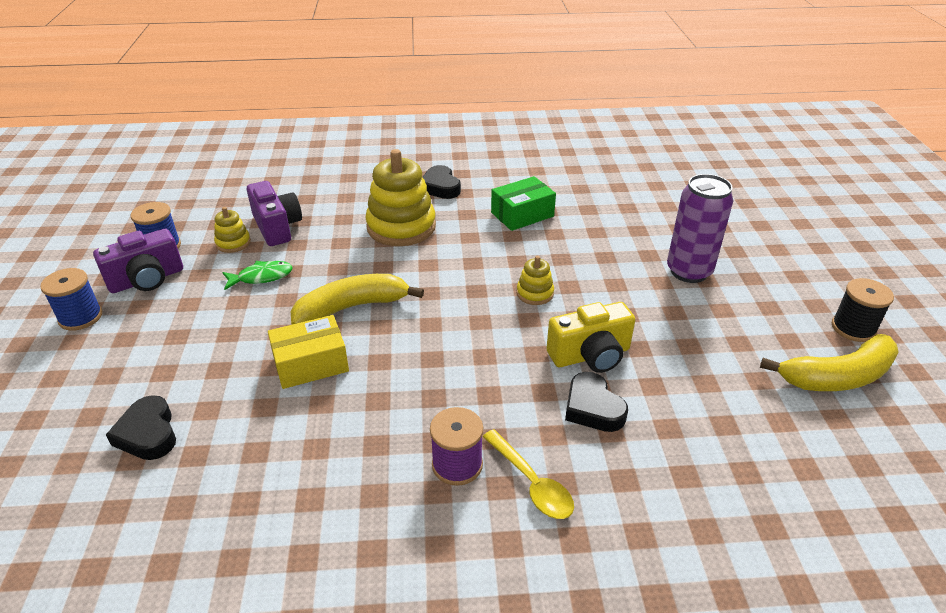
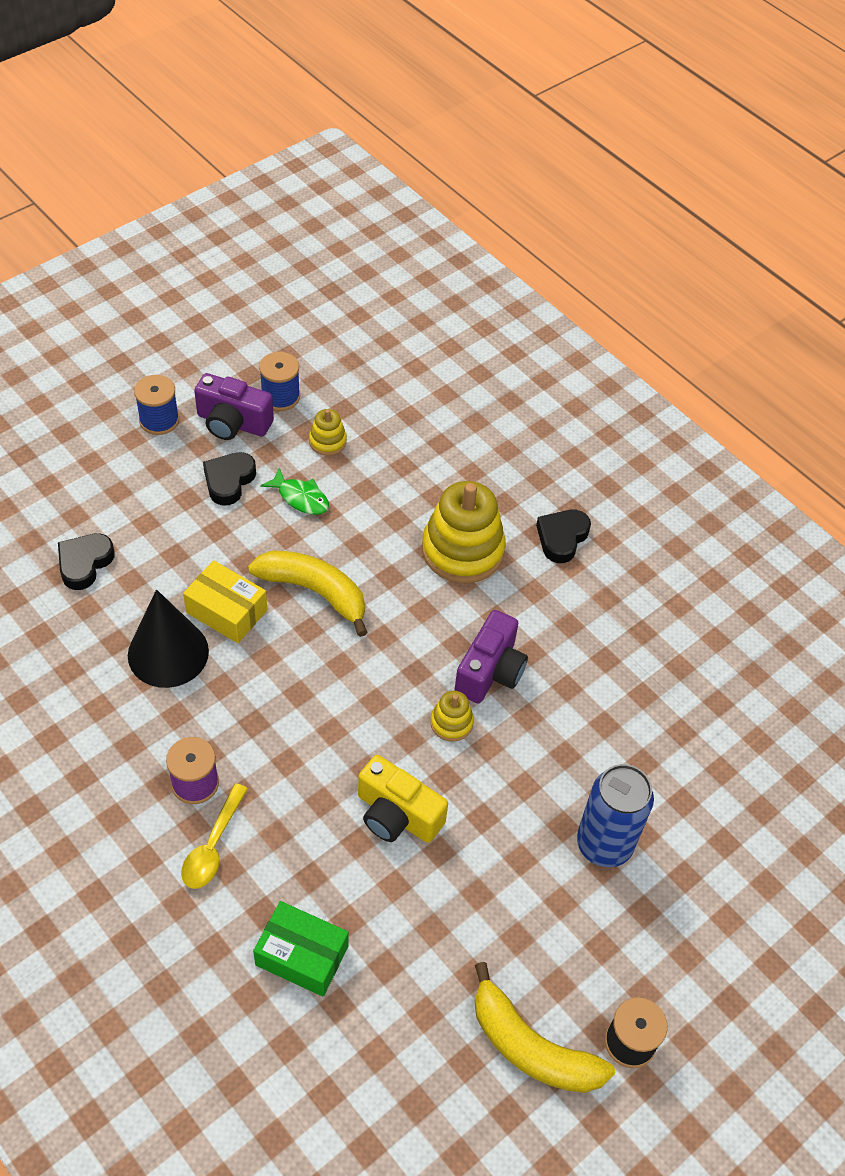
camera: 50 degrees right, 15 degrees up
(277, 227) = (377, 455): purple camera -> purple camera (490, 671)
(308, 420) = (168, 653): none -> black cone
(522, 214) = (576, 640): green box -> green box (302, 955)
(593, 408) = (329, 849): black heart -> black heart (229, 481)
(689, 271) = (604, 844): purple can -> blue can

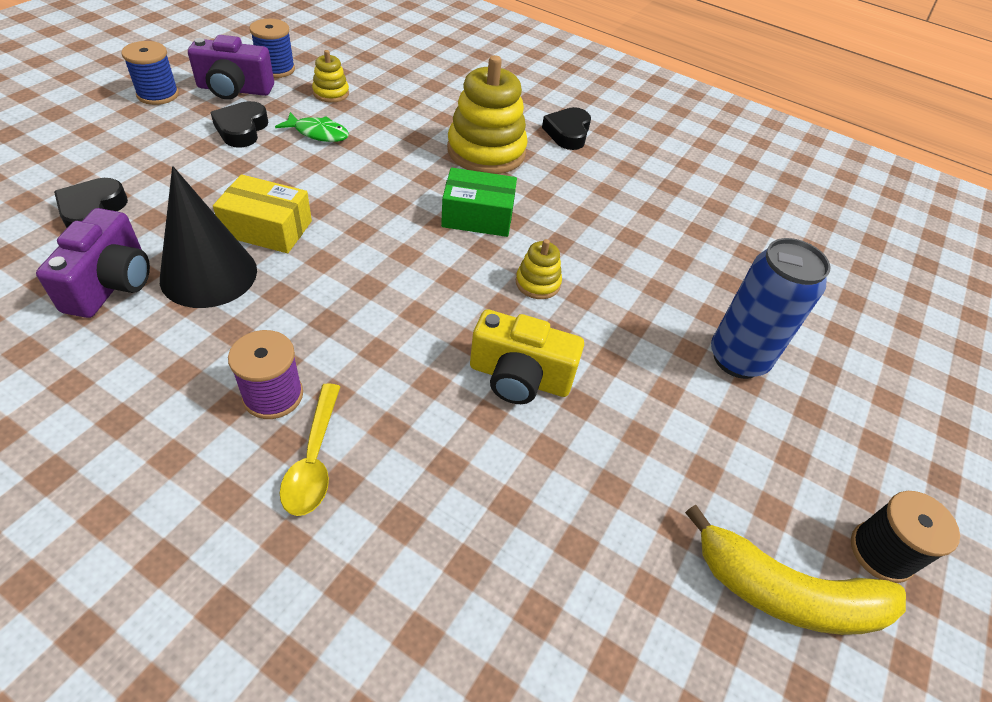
camera: 20 degrees left, 5 degrees down
(302, 955) = (469, 562): green box -> green box (477, 216)
(315, 592) = (357, 200): yellow banana -> none
(490, 671) = (554, 235): purple camera -> purple camera (111, 284)

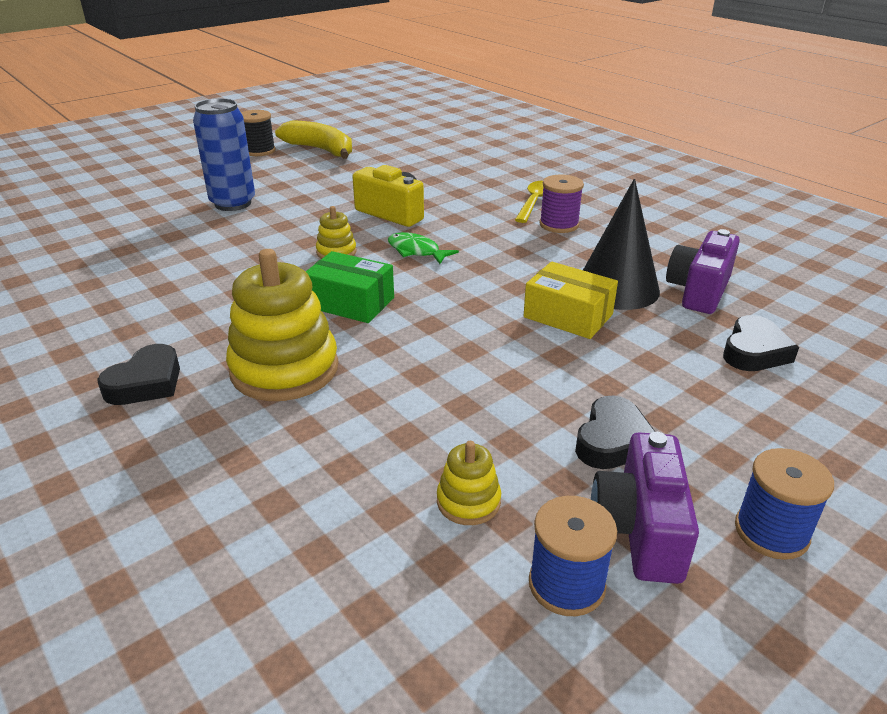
camera: 155 degrees left, 15 degrees down
(234, 90) = (639, 530): purple camera -> purple camera turned 105 degrees counterclockwise
(318, 133) = (502, 421): green fish -> green fish (416, 251)

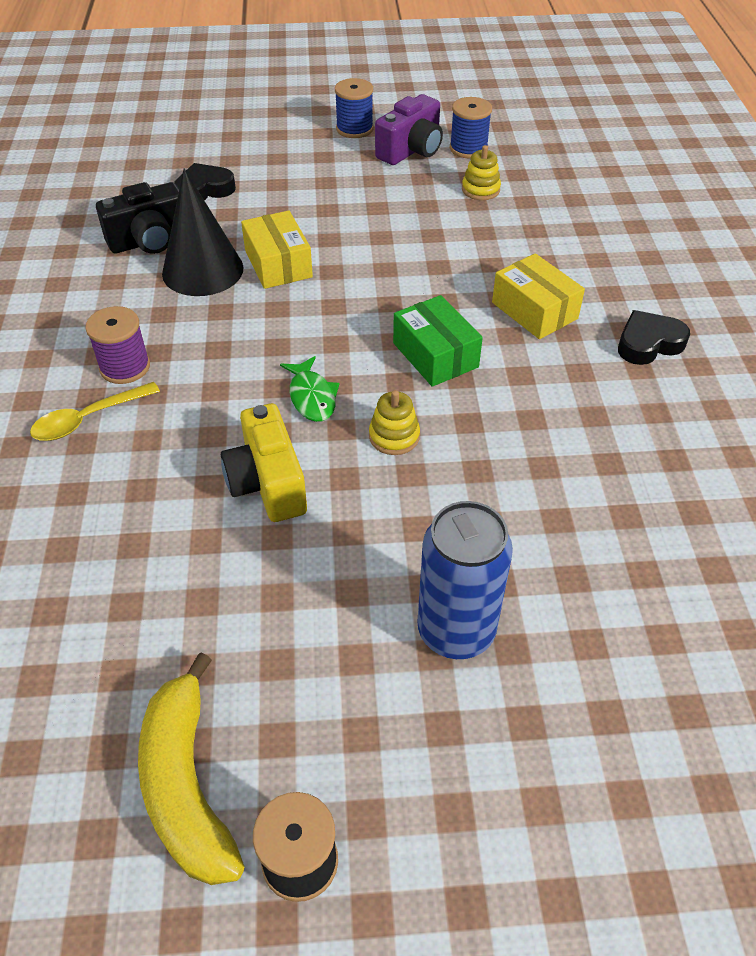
camera: 145 degrees left, 15 degrees up
(284, 369) = (534, 310): yellow stacking toy -> yellow box
(613, 441) = (370, 184): black heart -> none
(698, 291) = (150, 241): purple camera -> black camera

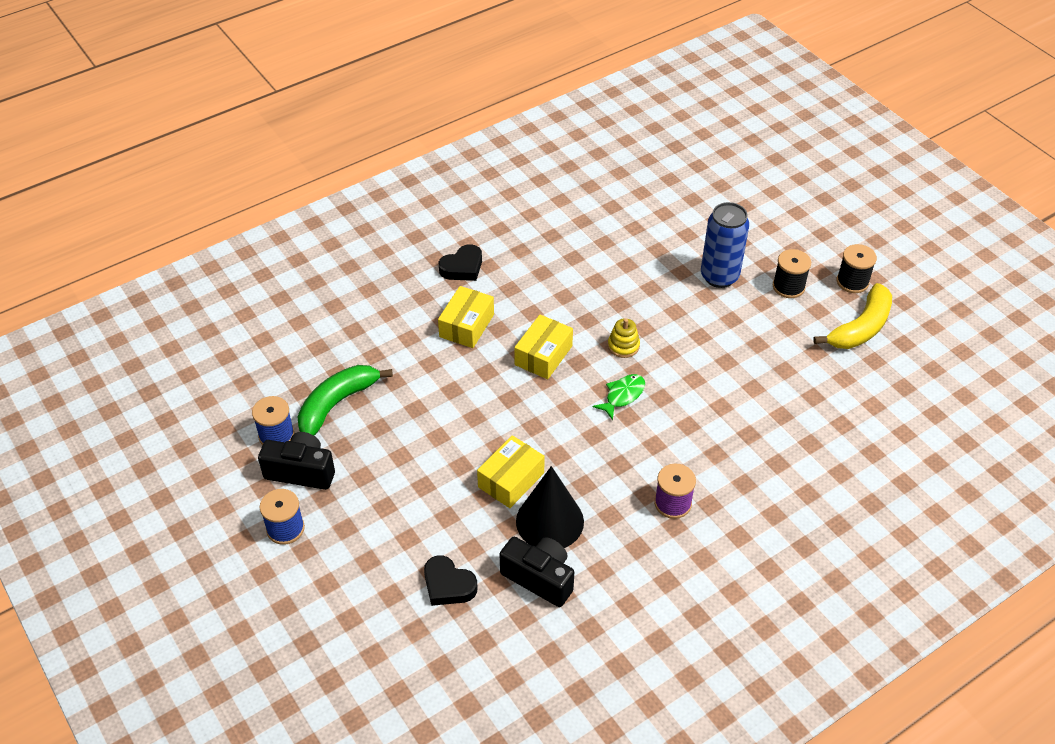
camera: 120 degrees left, 0 degrees up
(89, 419) = (725, 492): yellow spoon -> none
(267, 483) = (699, 382): yellow camera -> none
(364, 728) = (788, 286): none -> black spool
(411, 150) = (301, 471): purple camera -> black camera
(435, 355) = (543, 355): green box -> yellow box
(480, 190) = (337, 404): yellow stacking toy -> green banana
(648, 343) = (462, 267): black heart -> black heart turned 75 degrees counterclockwise

